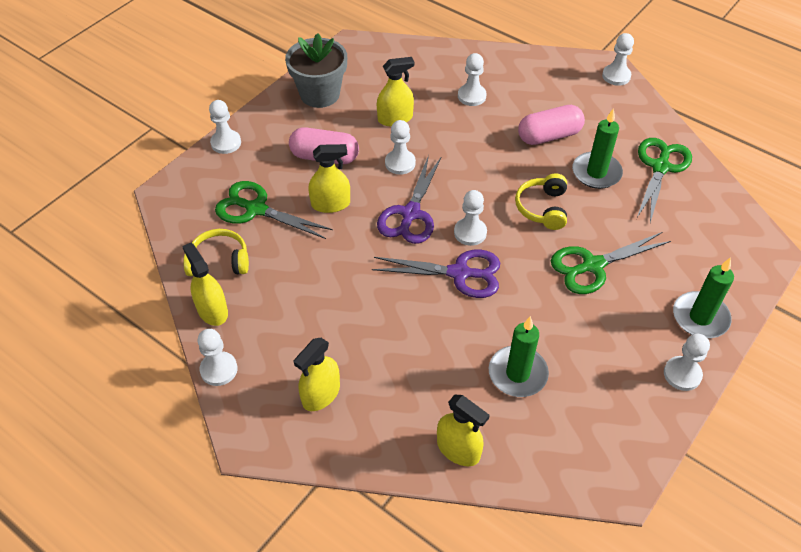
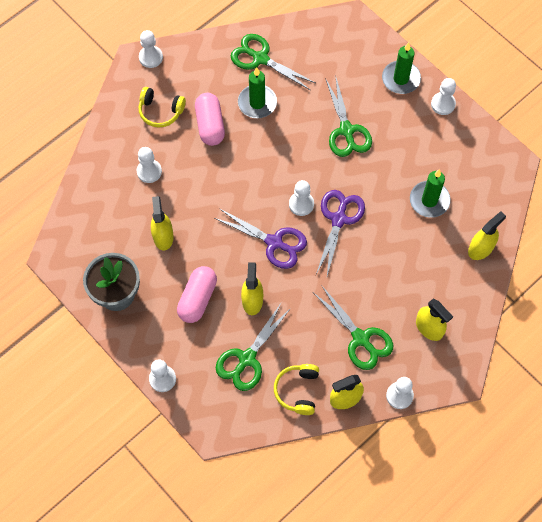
camera: 80 degrees left, 15 degrees up
(295, 317) = (361, 339): none -> green scissors
(400, 163) = (217, 241): white pawn -> none
(543, 208) = (286, 149): yellow headphones -> yellow headphones (160, 111)

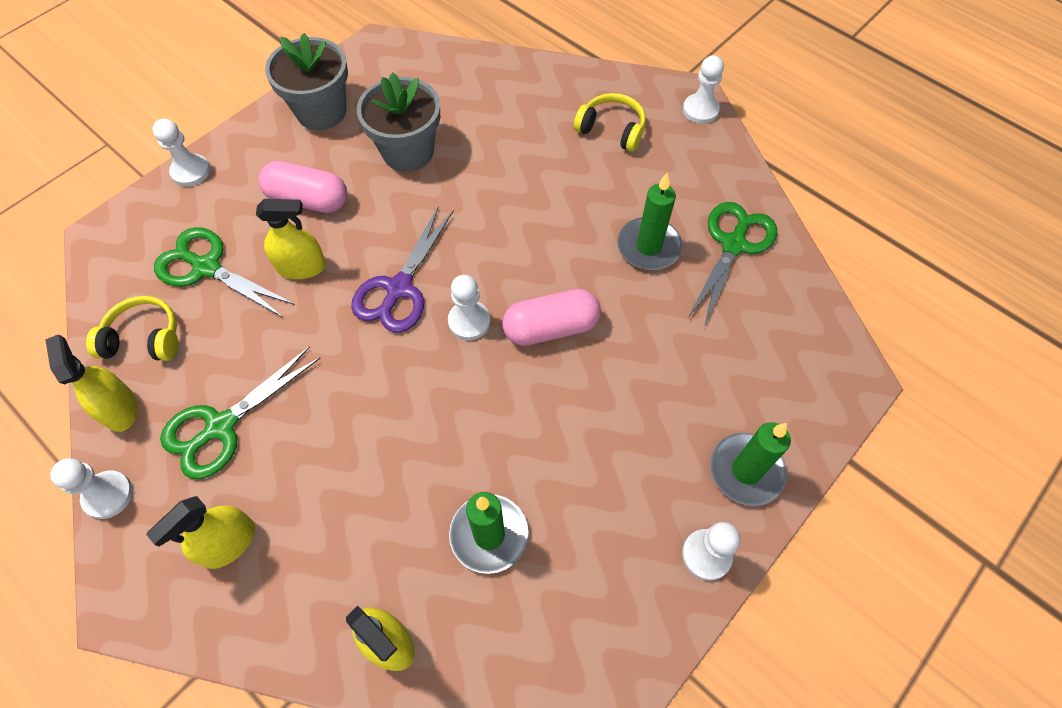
camera: 85 degrees right, 5 degrees down
(149, 171) = (510, 126): white pawn -> none
(160, 111) = (611, 130): yellow headphones -> yellow headphones turned 105 degrees clockwise
(163, 236) = (408, 151): yellow spray bottle -> grey flower pot
(210, 125) = (598, 189): pink capsule -> pink capsule (551, 328)
(339, 219) = (443, 380): purple scissors -> none
(346, 131) = (618, 382): green scissors -> none

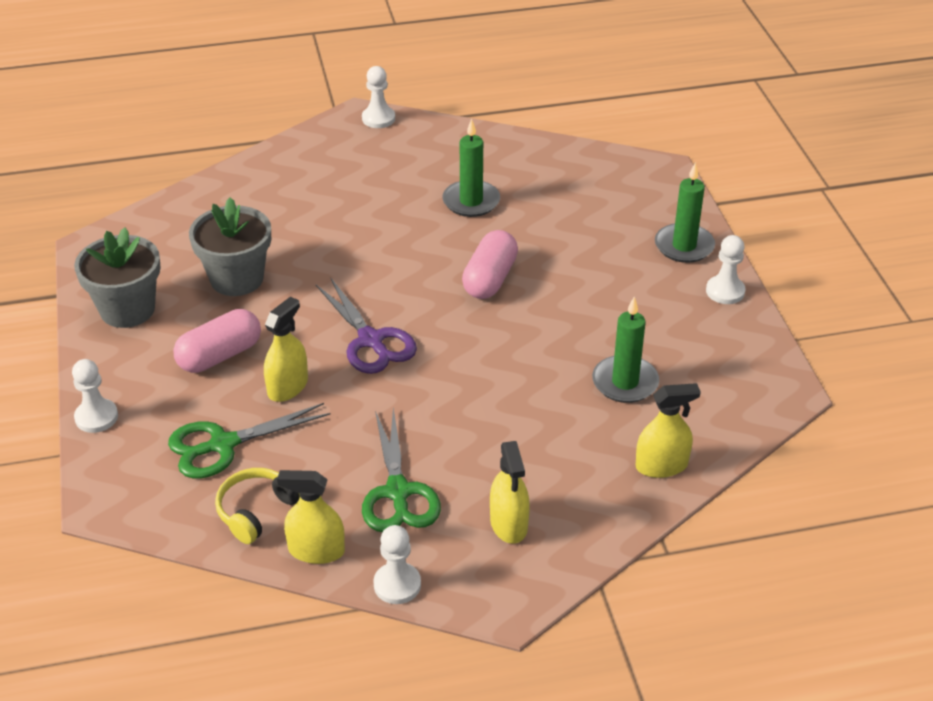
camera: 55 degrees left, 20 degrees down
(469, 321) = (441, 317): white pawn -> none
(611, 130) = (345, 167): yellow headphones -> none
(733, 245) = (512, 164): green scissors -> none

